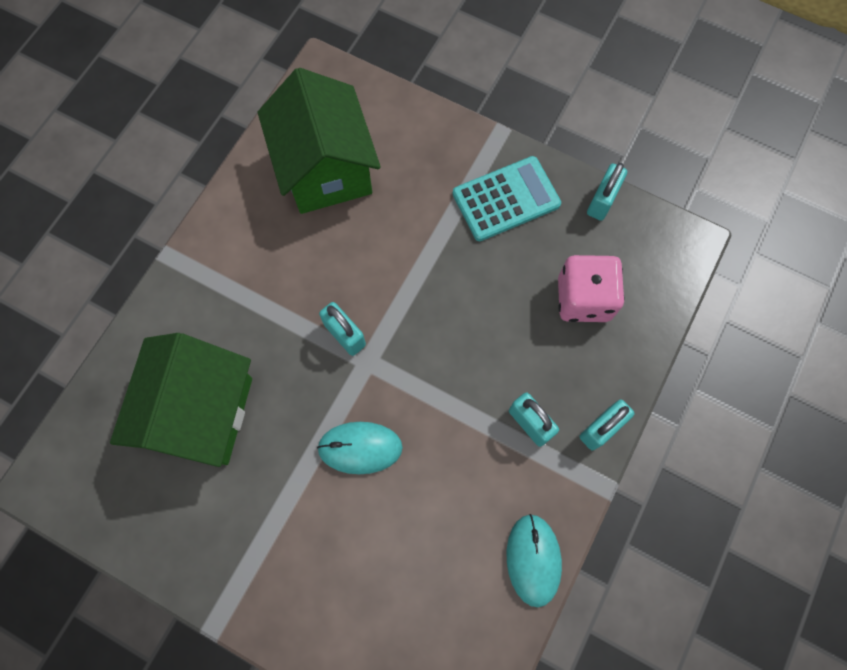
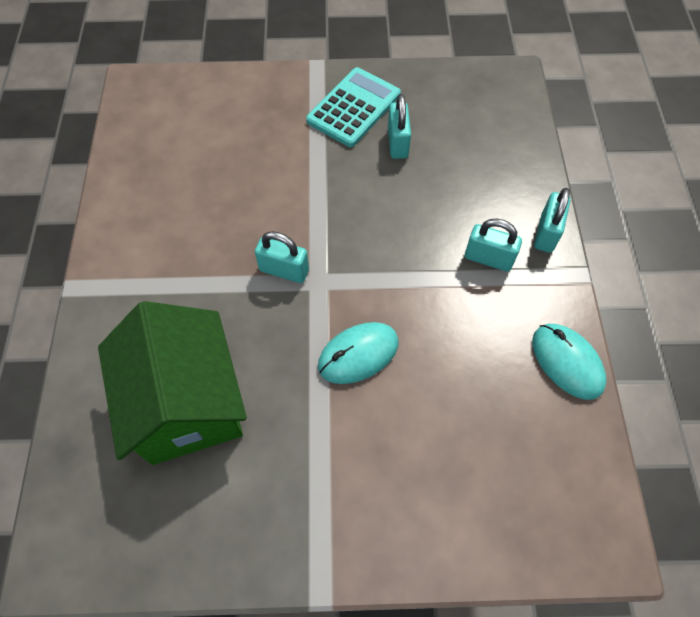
camera: 30 degrees left, 10 degrees down
(326, 169) = (184, 153): green house -> none
(583, 299) = (465, 148): pink dice -> none
(602, 201) = (430, 76): turquoise padlock -> turquoise padlock (397, 143)

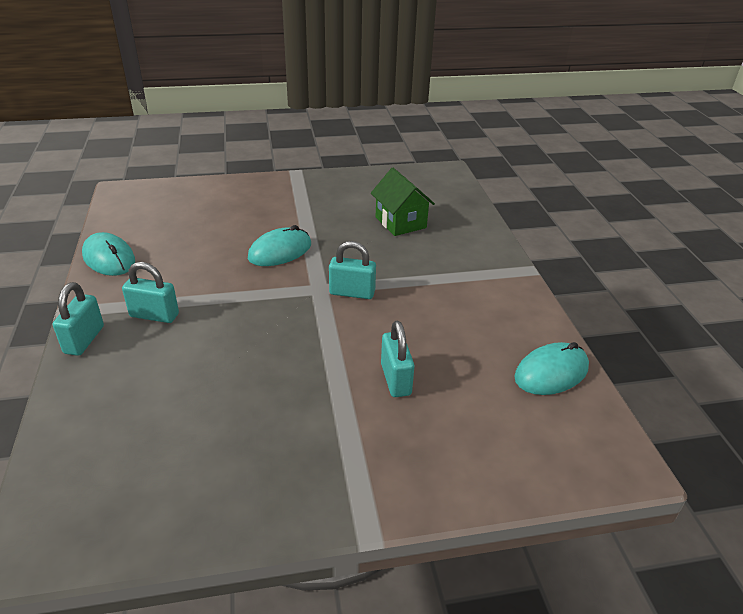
camera: 170 degrees right, 25 degrees down
(136, 156) = (551, 372): none -> turquoise mouse
(187, 404) = (400, 222): green house -> green house, size x0.57
(353, 108) = (301, 460): turquoise calculator -> none
(397, 143) = (239, 417): turquoise padlock -> turquoise padlock (395, 379)

